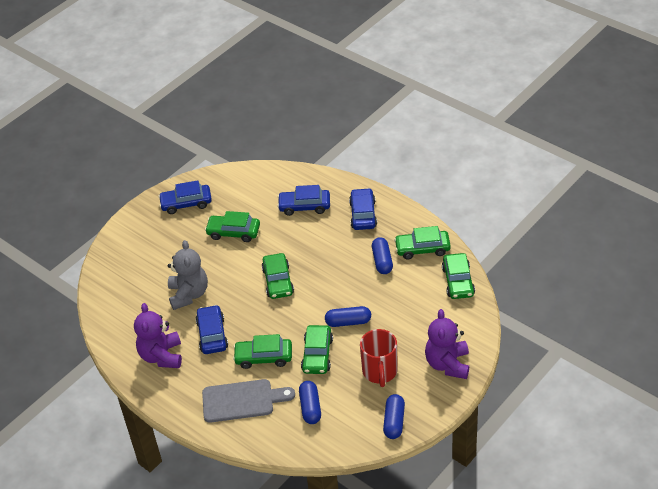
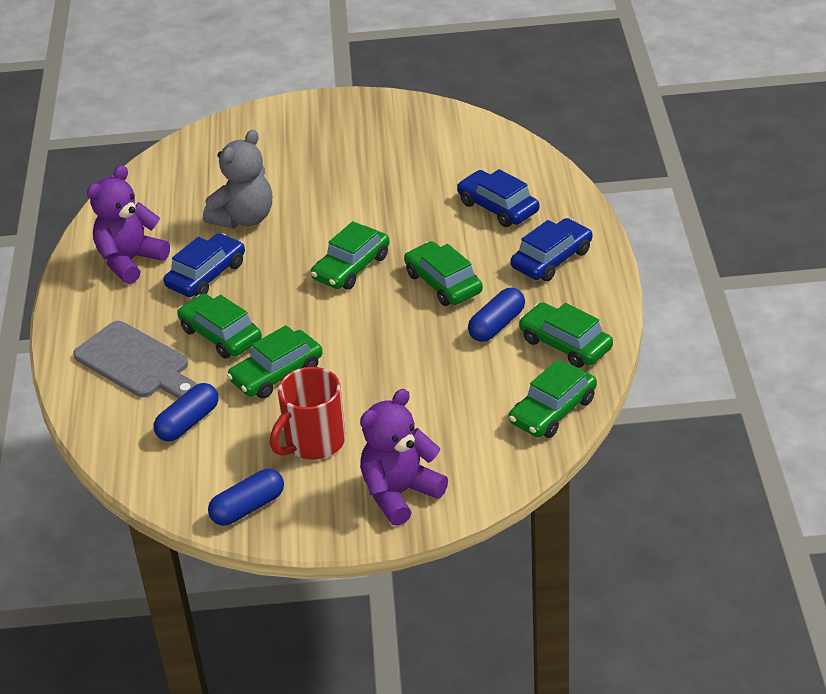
camera: 45 degrees right, 5 degrees down
(186, 203) = (377, 124): blue car -> none
(233, 232) = (381, 185): green car -> green car (443, 283)
(348, 322) = (360, 364): blue capsule -> none

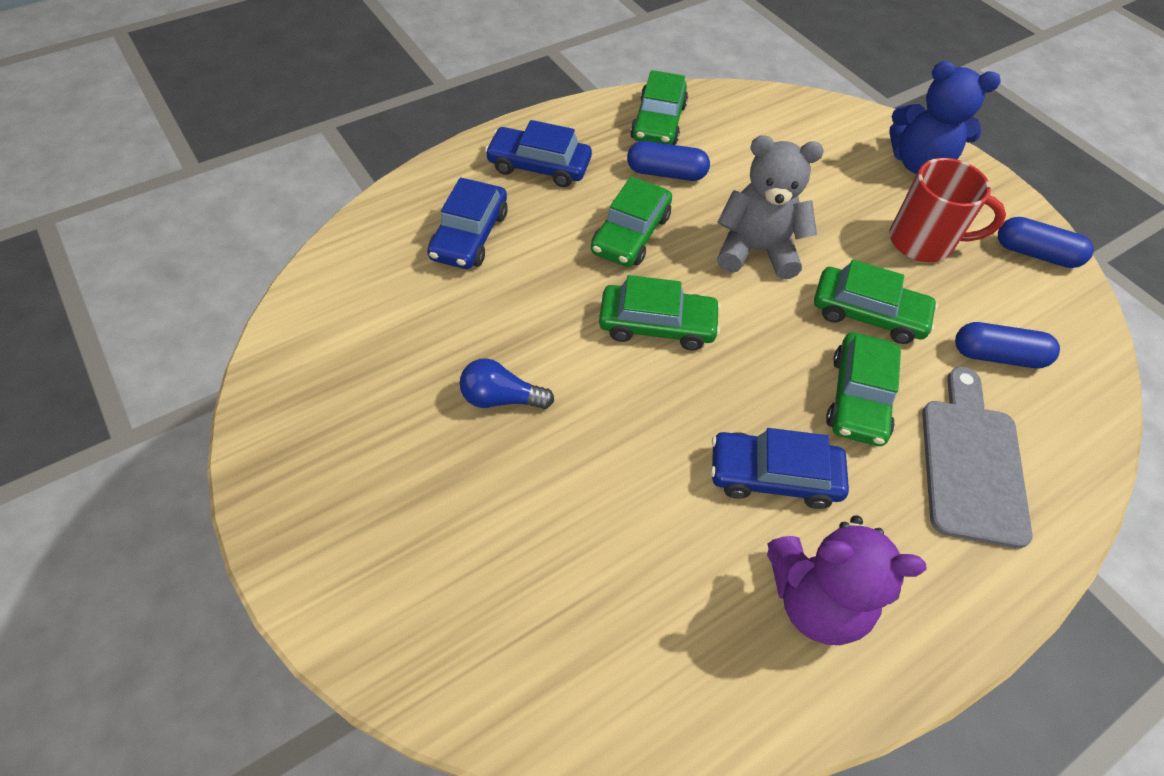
camera: 125 degrees left, 15 degrees up
(244, 218) = (634, 496): grey teddy bear -> grey teddy bear (756, 250)
(349, 188) = (501, 398): none -> blue light bulb
(400, 493) = (918, 163): purple teddy bear -> blue teddy bear
(552, 411) = (746, 106): green car -> none

